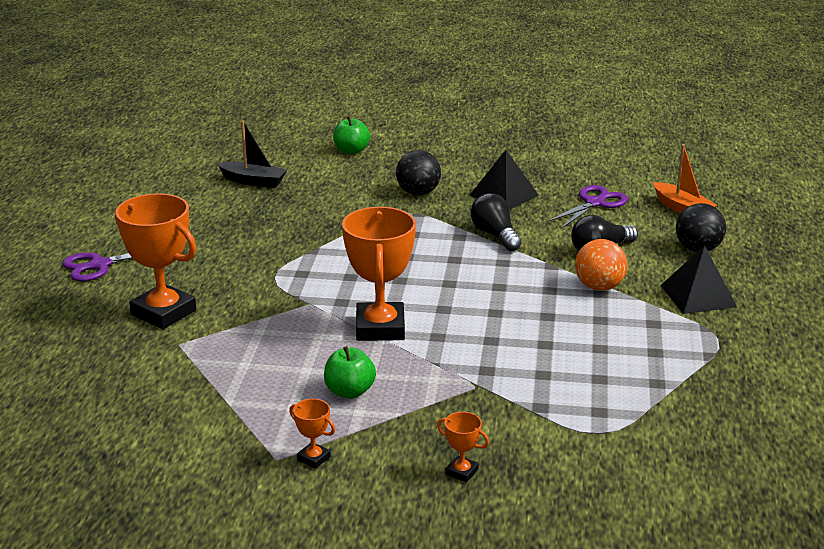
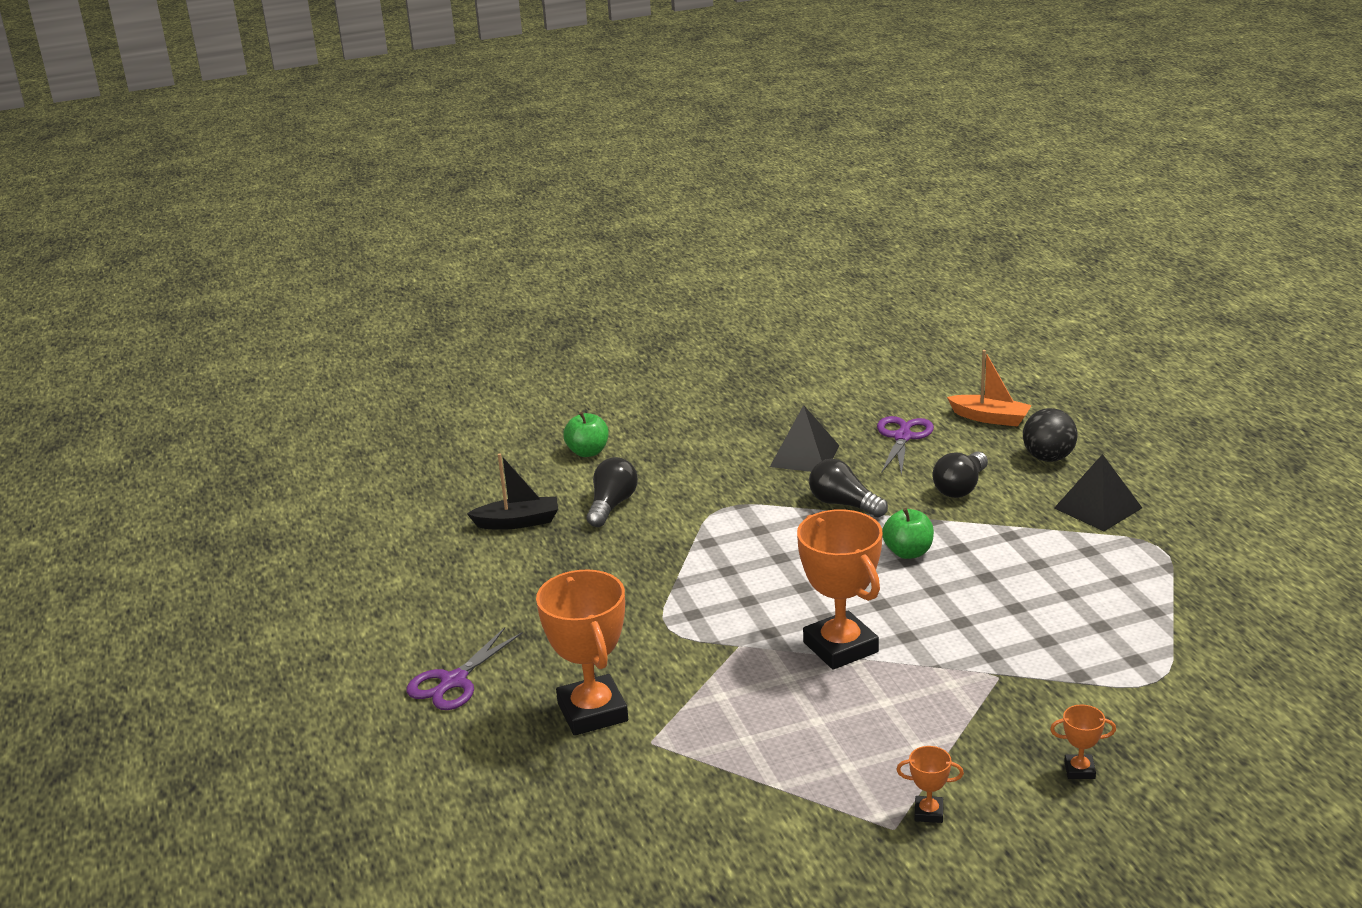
camera: 25 degrees left, 0 degrees up
(163, 312) = (593, 712): orange trophy -> orange trophy turned 60 degrees clockwise
(328, 189) = (612, 505): none -> black light bulb
(349, 392) = (886, 728): green apple -> green apple (908, 552)
(418, 193) = (714, 480): black ball -> none
(599, 287) = (1001, 529): orange ball -> none

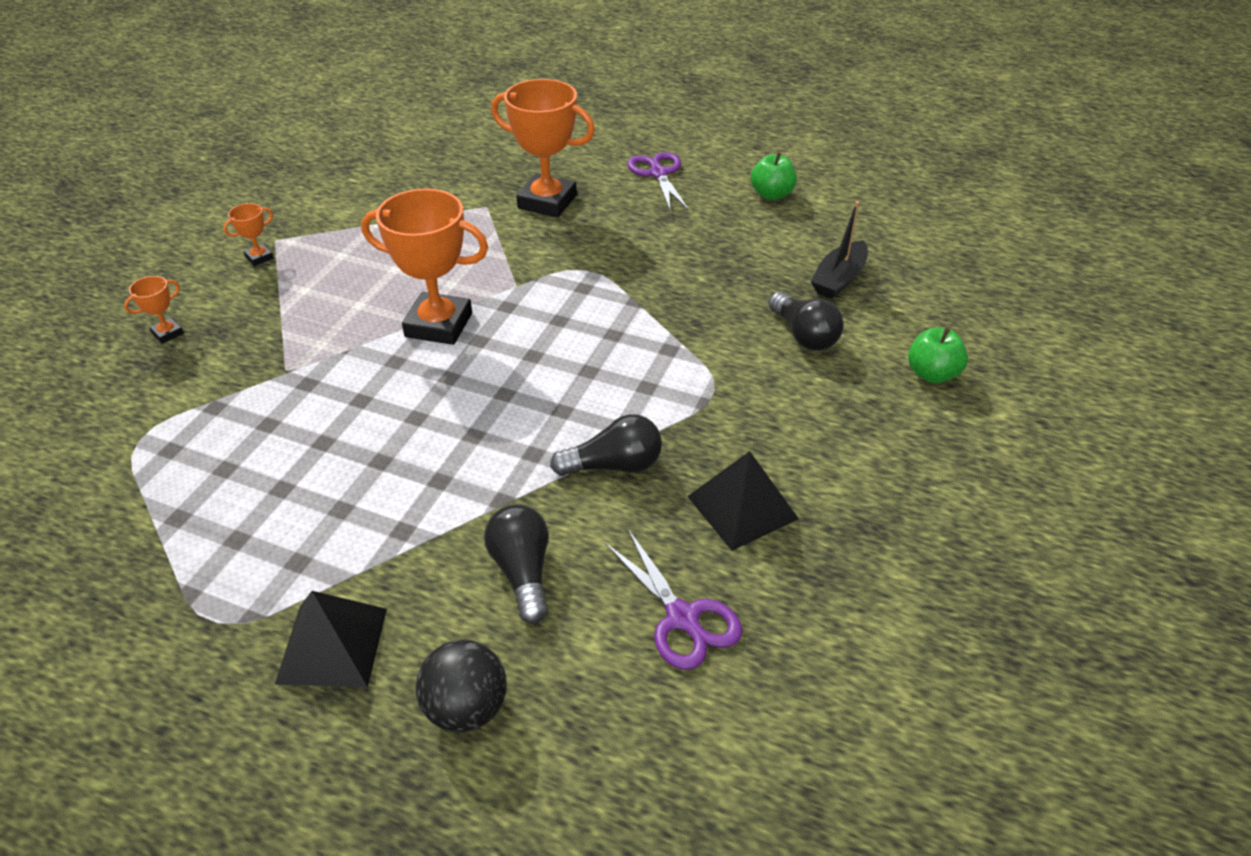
camera: 130 degrees right, 15 degrees up
(908, 552) = (484, 445): green apple -> green apple (771, 194)
(990, 418) = (621, 749): orange boat -> none

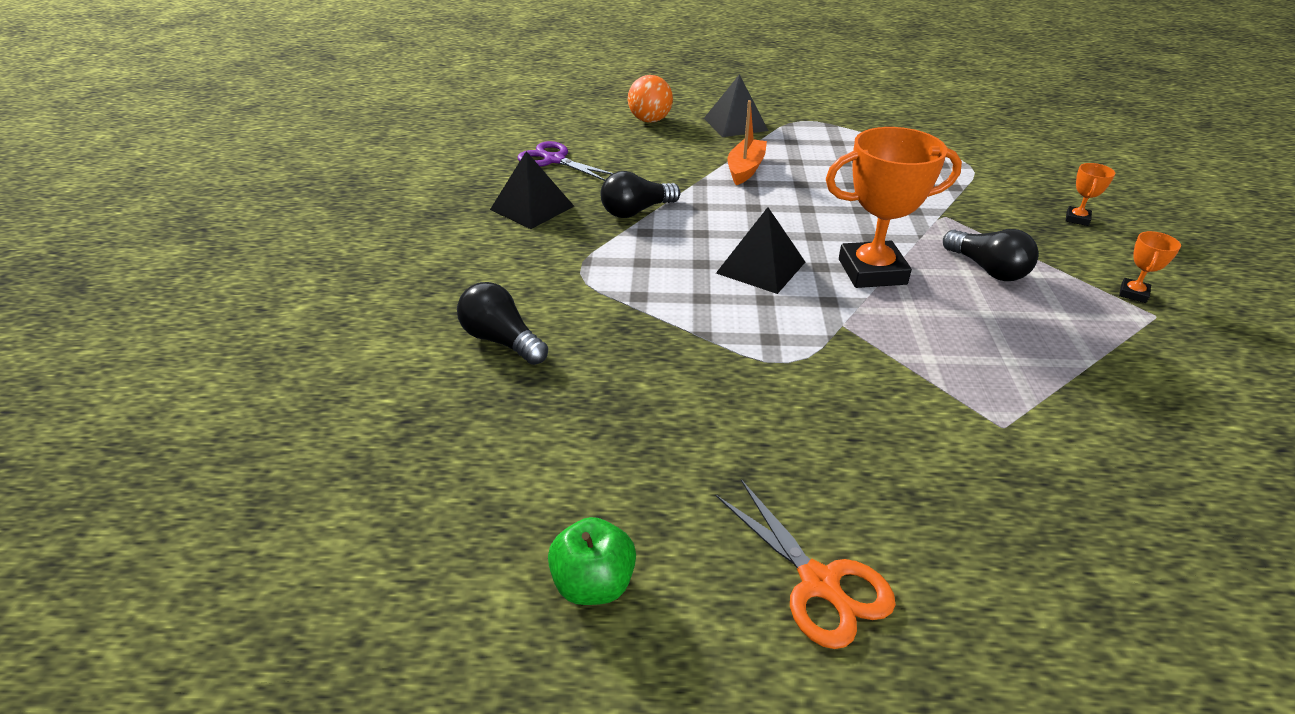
camera: 160 degrees right, 5 degrees down
(421, 512) = (745, 169): none -> orange boat
(466, 708) = (650, 120): black ball -> orange ball
(522, 572) = (660, 159): black light bulb -> black light bulb (987, 269)
(534, 354) = (761, 267): none -> black pyramid
(547, 202) = (933, 459): orange trophy -> none
(658, 173) = (820, 583): purple scissors -> orange scissors
(839, 279) = (463, 426): black boat -> none
(932, 374) = (361, 330): green apple -> none

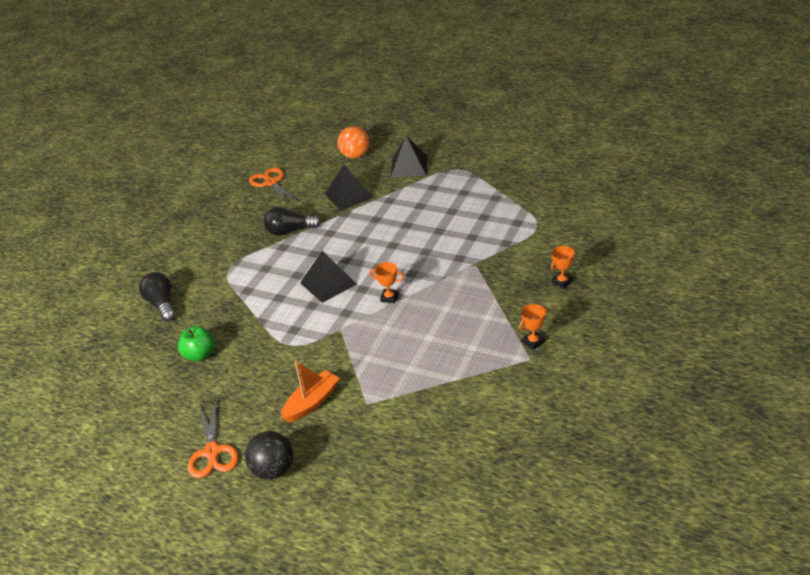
camera: 25 degrees right, 0 degrees up
(532, 208) = (233, 219): black pyramid -> black pyramid (348, 195)
(554, 160) = (271, 183): purple scissors -> orange scissors
(593, 583) = (123, 429): green apple -> green apple (199, 355)
(745, 169) = (382, 207): orange boat -> orange boat (311, 402)
(872, 271) = (389, 298): orange trophy -> orange trophy, size x0.44
(969, 588) = (273, 470): none -> black ball
(987, 269) = (460, 309): black light bulb -> none

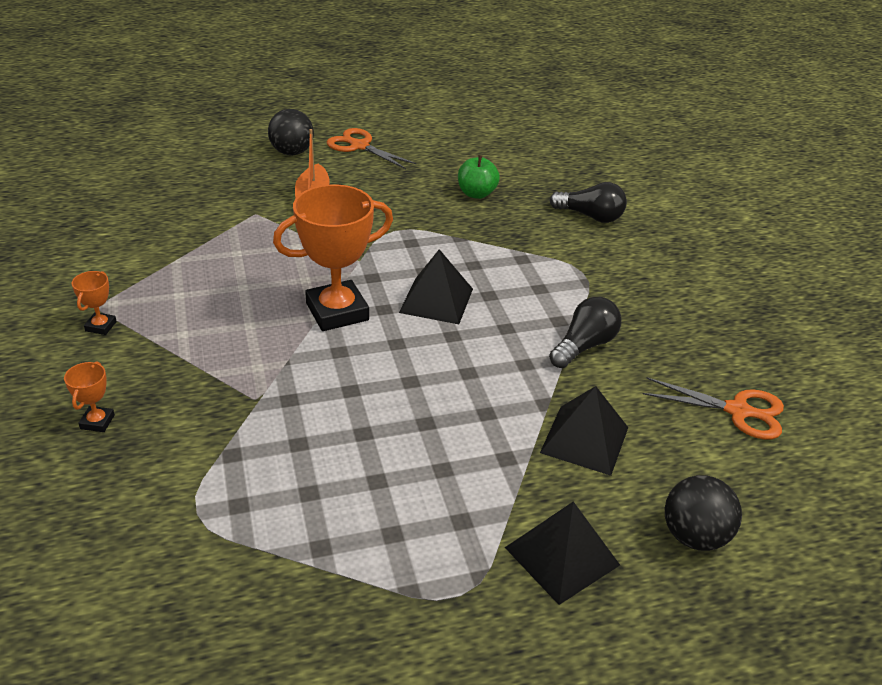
camera: 135 degrees right, 0 degrees up
(355, 156) = (694, 536): orange ball -> black ball
(389, 298) = (337, 312): orange trophy -> orange trophy, size x2.29

